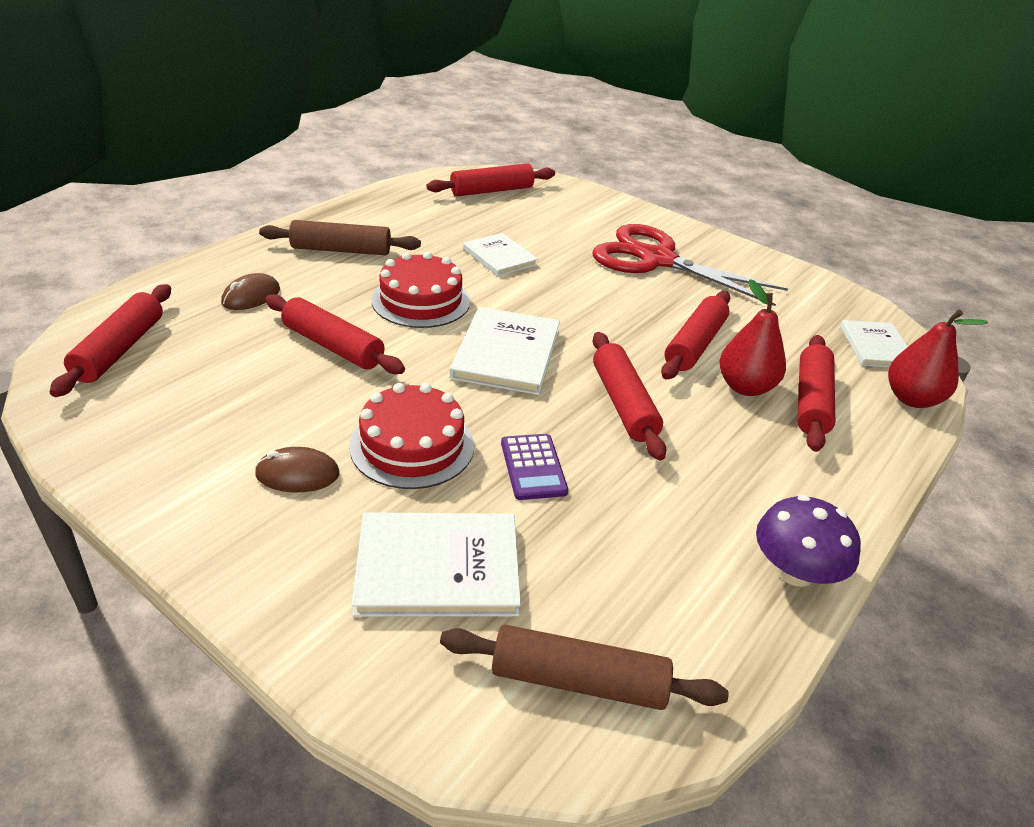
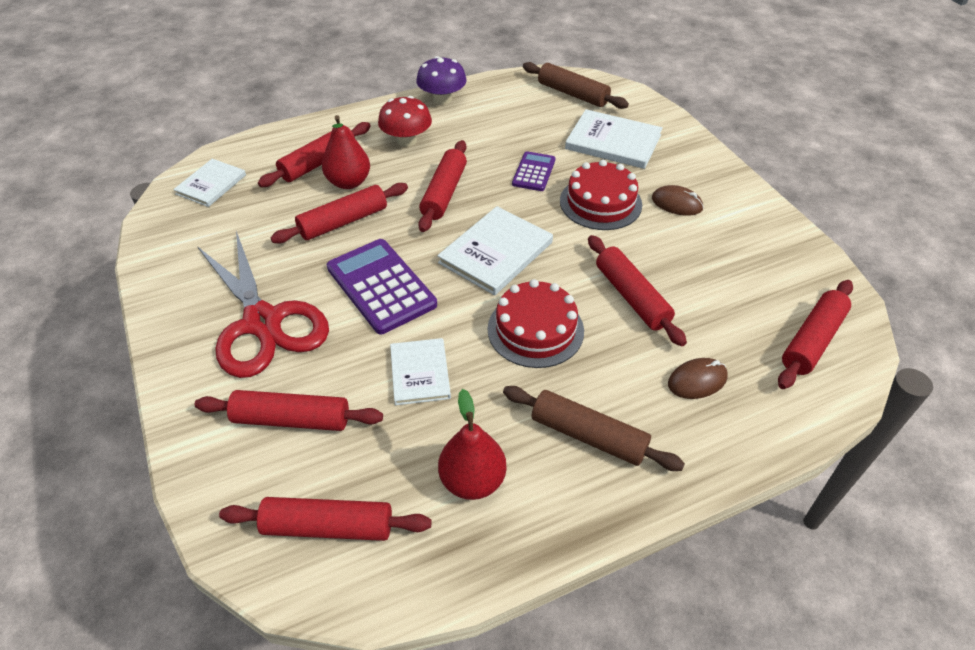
camera: 150 degrees left, 10 degrees up
(566, 221) = (291, 419): none -> red rolling pin
(591, 301) = (381, 286): none -> purple calculator
(752, 467) = (406, 140): none -> red mushroom
(912, 399) = (251, 147): red pear -> red pear (472, 480)

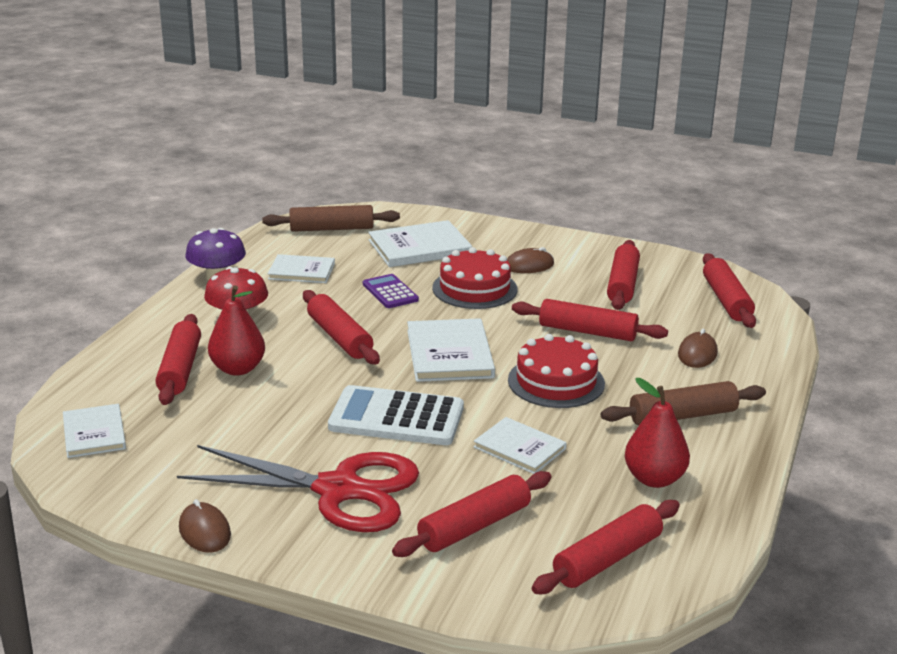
camera: 45 degrees left, 20 degrees down
(156, 299) = (204, 531): none -> brown mouse
(343, 221) = (284, 396): red rolling pin -> red rolling pin (622, 284)
(381, 286) = (396, 418): purple calculator -> white calculator
(500, 121) = (301, 271): none -> white book

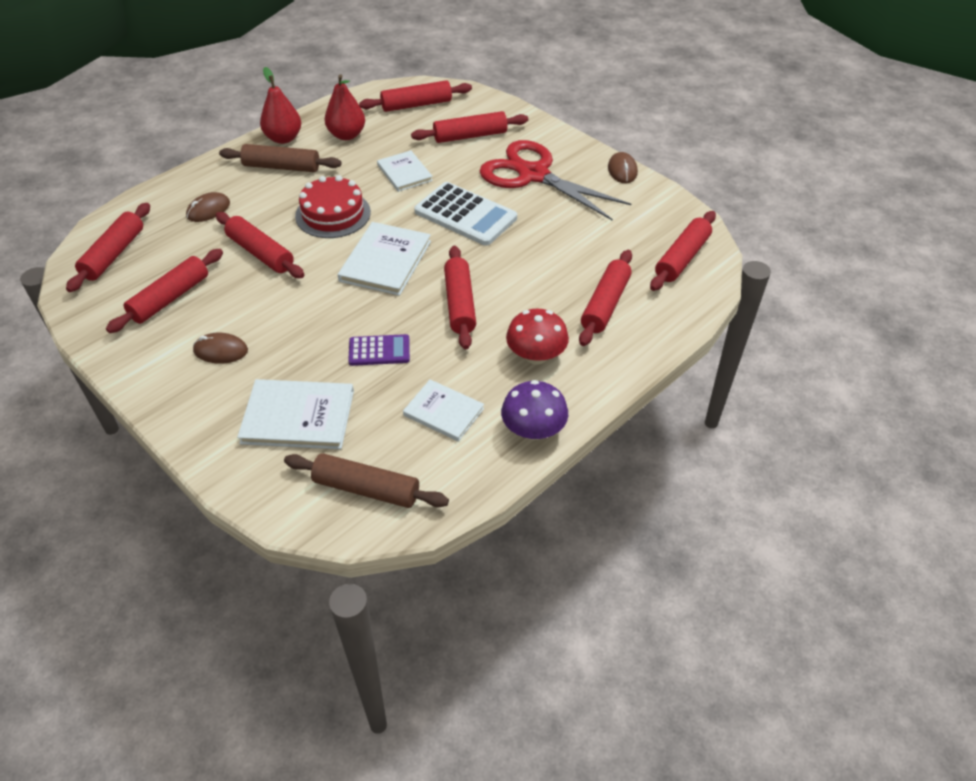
camera: 155 degrees left, 20 degrees up
(94, 433) = (682, 258): white book -> red rolling pin
(238, 369) = (558, 292): red pear -> red pear (283, 138)
(390, 292) = (379, 351): purple calculator -> purple calculator turned 90 degrees counterclockwise
(474, 288) = (300, 332): red cake -> none

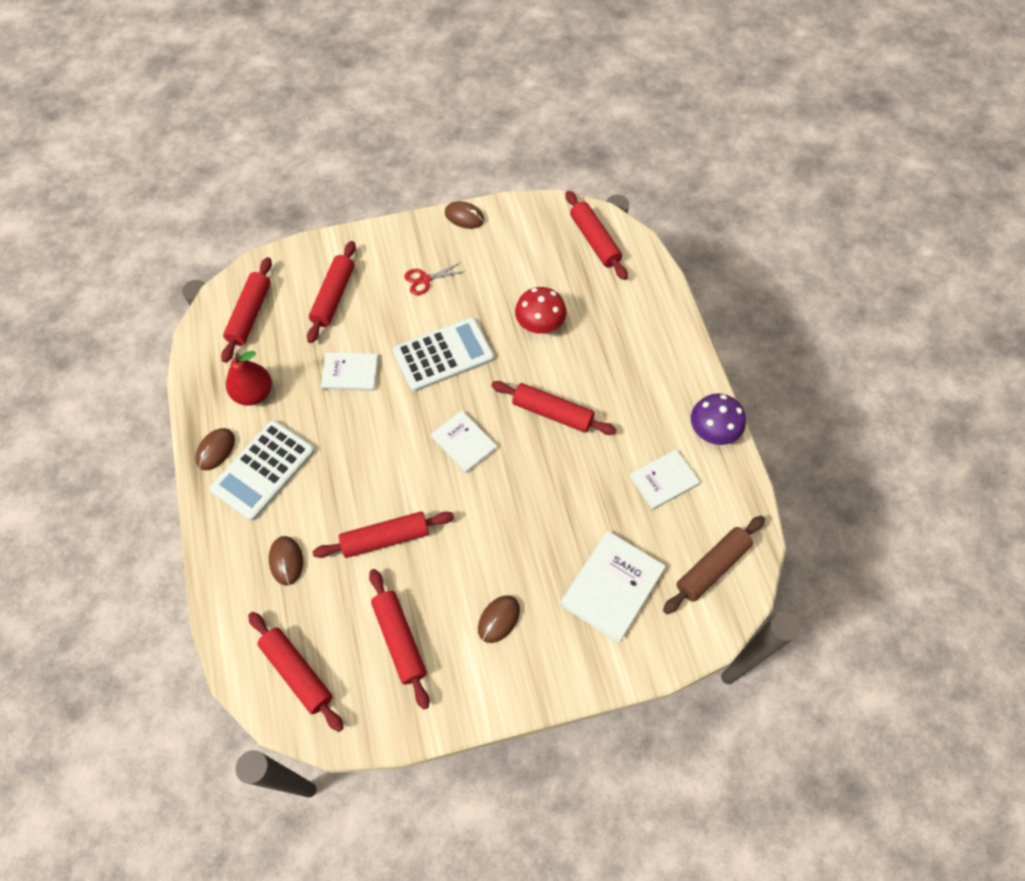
camera: 60 degrees left, 15 degrees up
(281, 167) = (263, 470): brown rolling pin -> white calculator
(283, 138) = (215, 450): red pear -> brown mouse
(333, 214) = (369, 456): red cake -> none
(379, 351) = (572, 495): purple calculator -> none
(385, 261) = (464, 442): white book -> white book, size x0.65
(533, 175) = (424, 280): red scissors -> red scissors, size x0.40
(536, 355) = (640, 390): red mushroom -> red mushroom (540, 324)
(605, 304) = (614, 317): red rolling pin -> none

